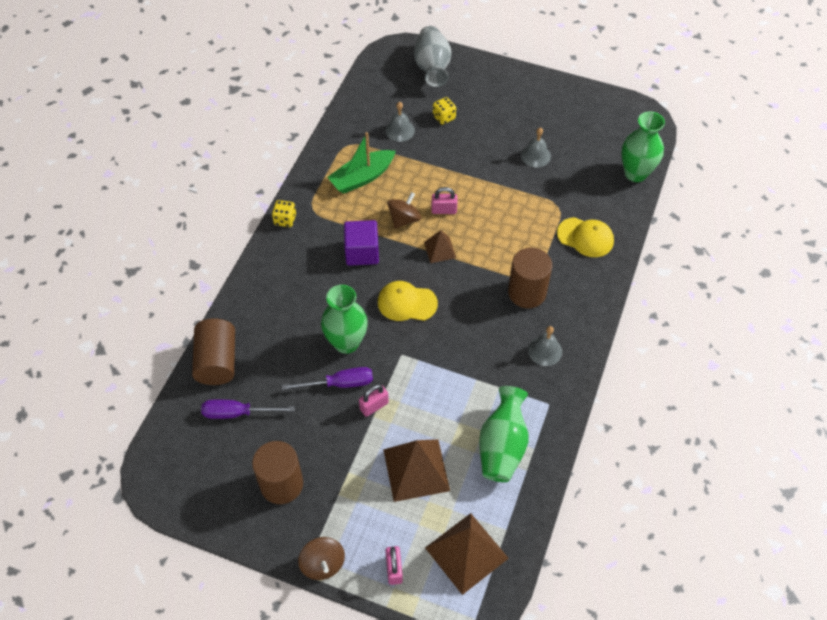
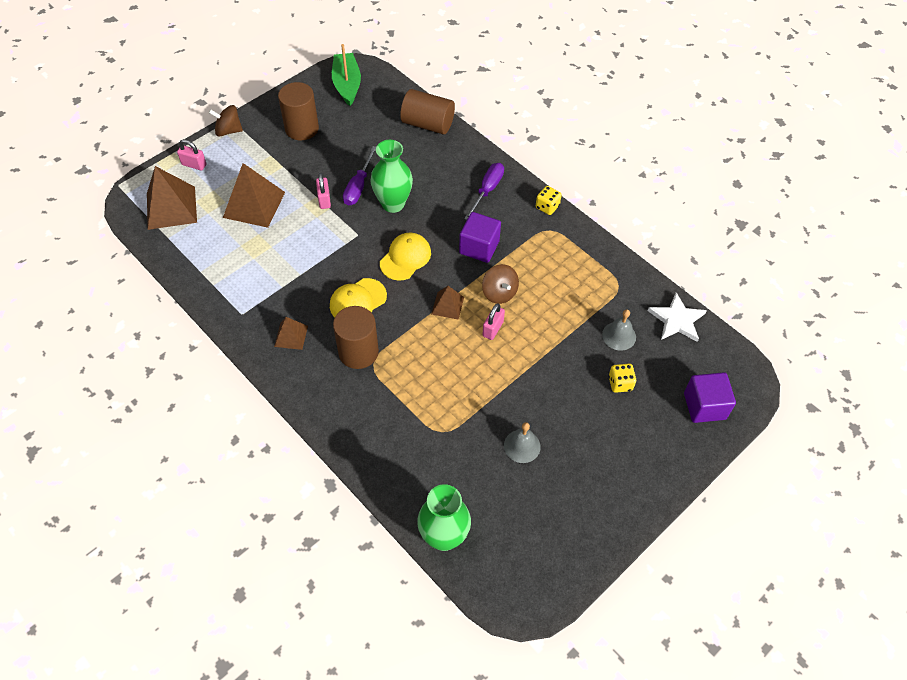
camera: 115 degrees right, 0 degrees up
(237, 413) = (375, 122): purple screwdriver -> purple screwdriver (487, 190)
(362, 101) = (677, 320): none -> white star
(362, 177) = (569, 280): green boat -> green boat (347, 85)
(432, 68) = (704, 406): grey vase -> purple cube
(502, 446) = (231, 265): green vase -> none
(545, 351) = (291, 336): grey bell -> brown pyramid
(585, 237) = (389, 436): yellow cap -> yellow cap (358, 301)

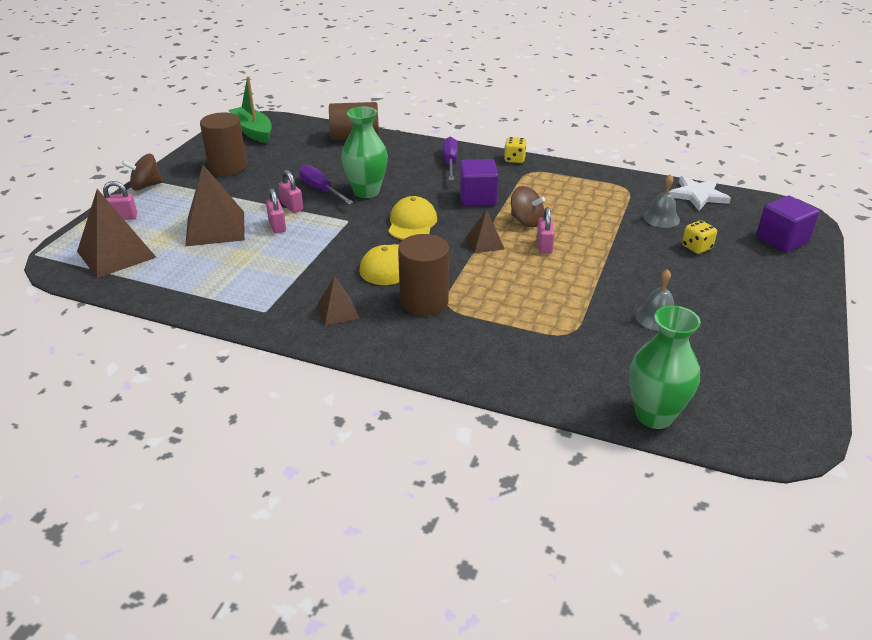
camera: 25 degrees left, 20 degrees down
(300, 220) = (277, 226): none -> pink padlock
(358, 186) = (321, 190): purple screwdriver -> purple screwdriver turned 150 degrees clockwise

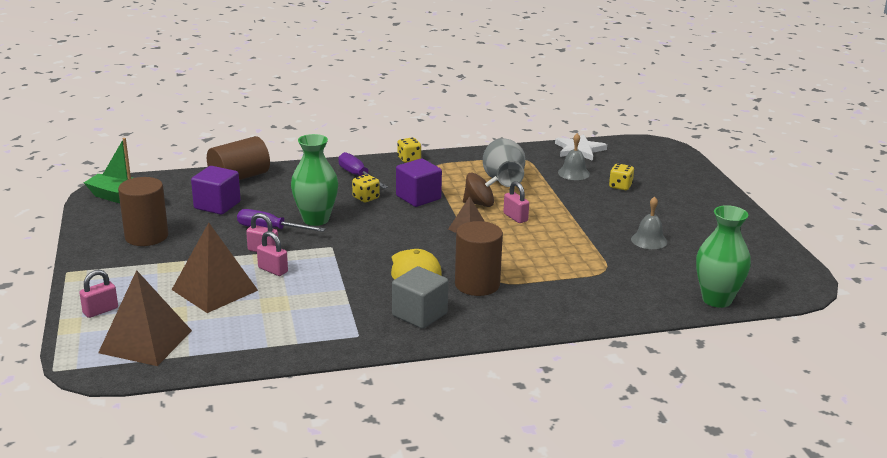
camera: 35 degrees left, 10 degrees down
(146, 186) = (82, 277): brown spinning top -> none
(338, 311) = (419, 314): brown pyramid -> grey cube
(412, 223) = (390, 232): yellow cap -> none
(431, 185) = (366, 198): none -> yellow dice
(578, 204) = (503, 180): none -> grey vase
(782, 240) = (667, 165): purple cube -> purple cube (217, 205)

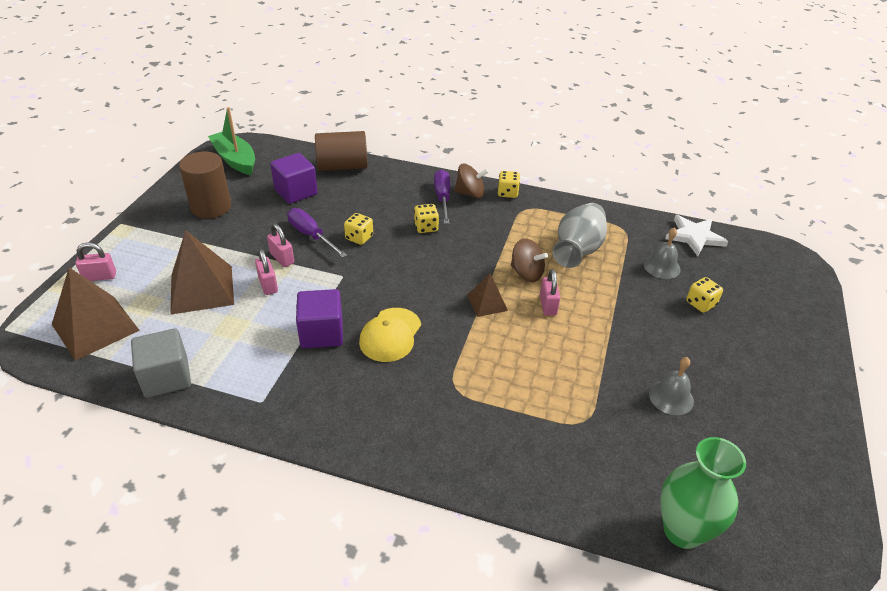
camera: 30 degrees right, 15 degrees up
(316, 219) = (359, 238): green vase -> yellow dice
(378, 167) = (470, 193): none -> brown spinning top
(418, 197) = (474, 244): purple cube -> purple cube (322, 333)
(419, 314) = (340, 399): grey cube -> grey cube (166, 377)
(477, 284) = (430, 383): brown cylinder -> none

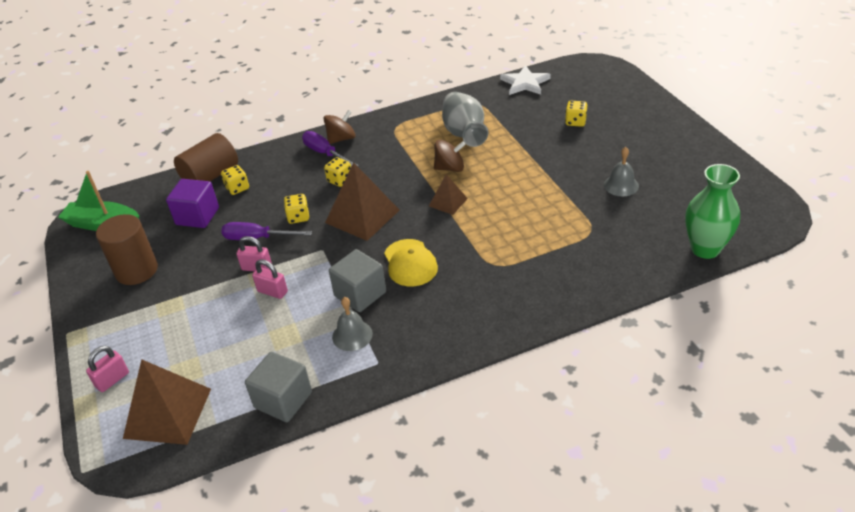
camera: 35 degrees left, 0 degrees up
(202, 289) = (221, 329): brown pyramid -> brown pyramid (362, 216)
(322, 333) = (360, 294): purple cube -> grey cube
(507, 193) = (368, 123): yellow dice -> yellow dice (237, 188)
(548, 305) = (488, 179): pink padlock -> none
(662, 266) = (527, 113): grey bell -> grey bell (352, 335)

